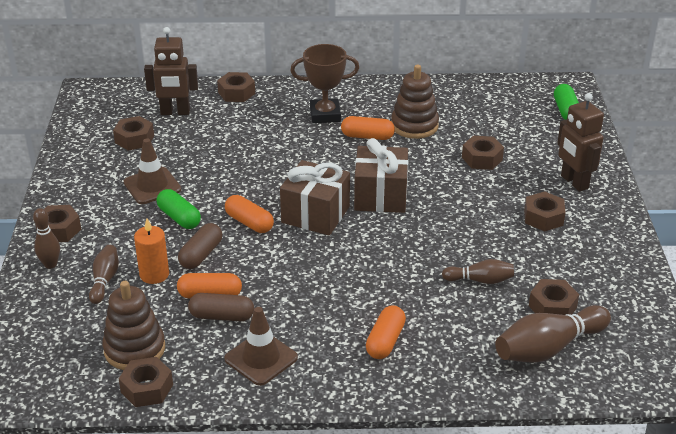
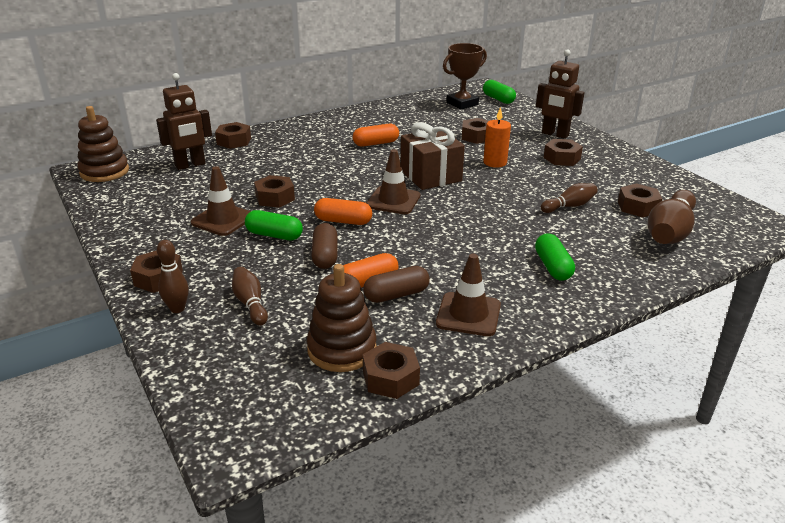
camera: 30 degrees left, 5 degrees down
(134, 139) = (169, 192): brown nut -> brown nut (275, 198)
(154, 274) = (296, 283): orange candle -> orange candle (495, 162)
(315, 214) = (393, 201): brown gift -> brown traffic cone
(325, 115) = (326, 138): brown trophy -> brown trophy (462, 104)
(385, 341) = (552, 267): orange capsule -> green capsule
(414, 125) = (404, 129): brown stacking toy -> brown stacking toy (104, 172)

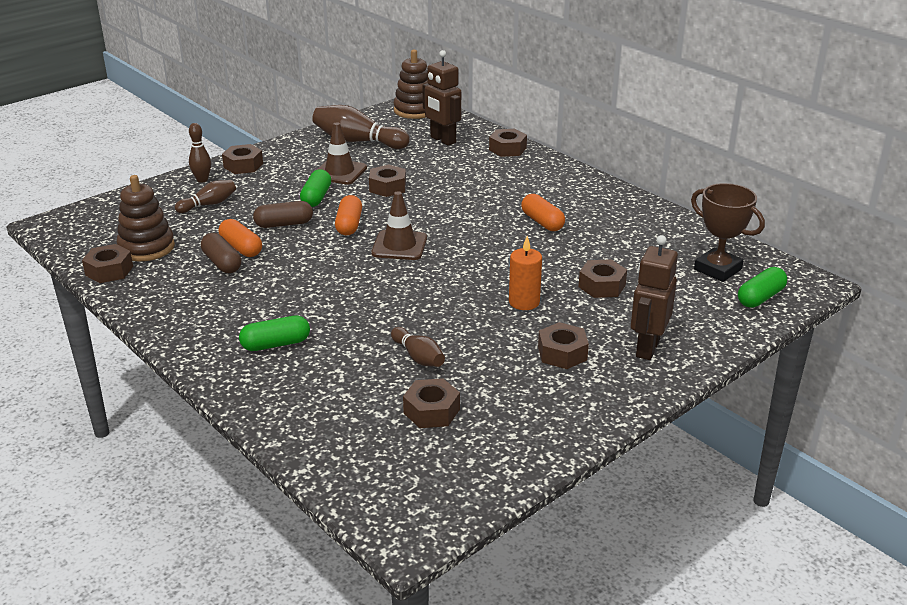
camera: 80 degrees right, 0 degrees up
(430, 176) = (468, 262): brown gift -> none
(468, 314) = (191, 299): brown traffic cone -> none
(669, 232) = (367, 432): brown bowling pin -> brown bowling pin (358, 141)

